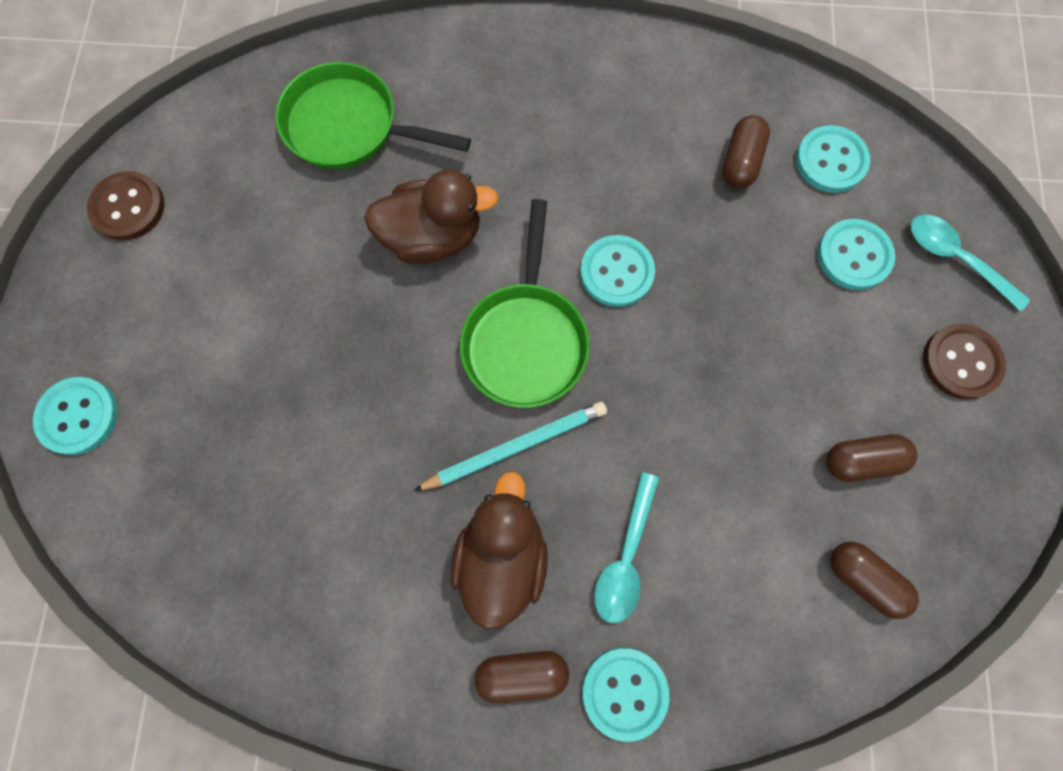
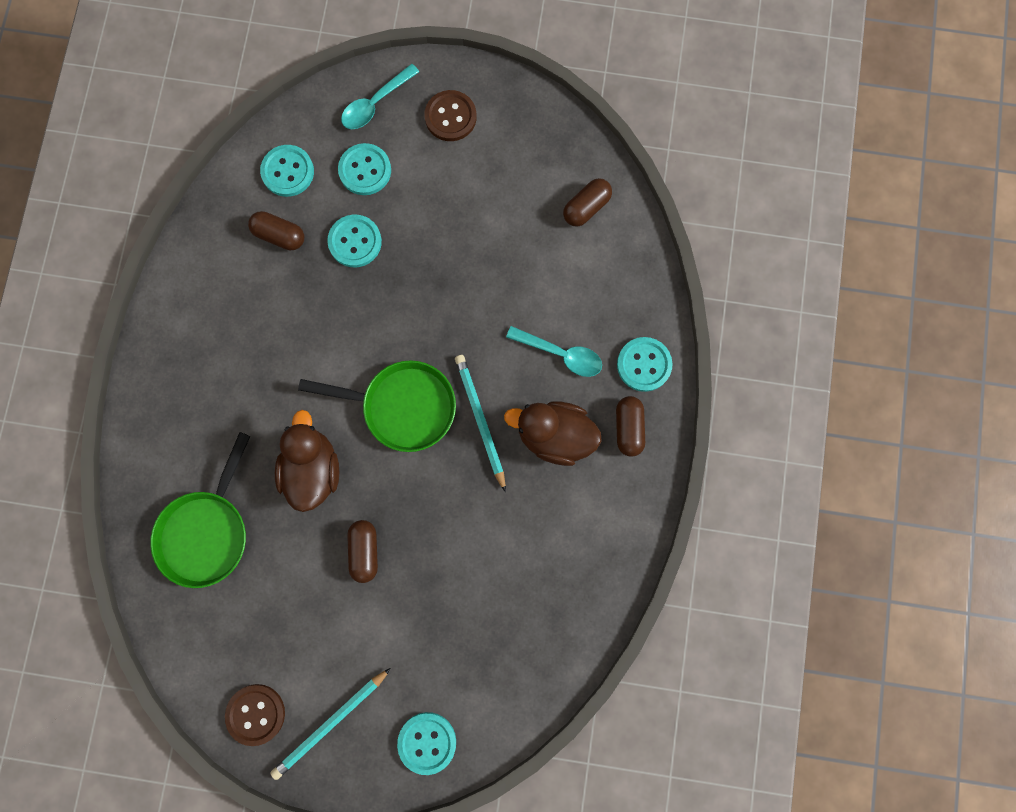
camera: 85 degrees left, 5 degrees up
(111, 295) = (331, 723): none -> turquoise pencil
(616, 272) = (358, 336): turquoise button -> turquoise button (355, 242)
(862, 461) = (511, 194): brown capsule -> brown capsule (364, 551)

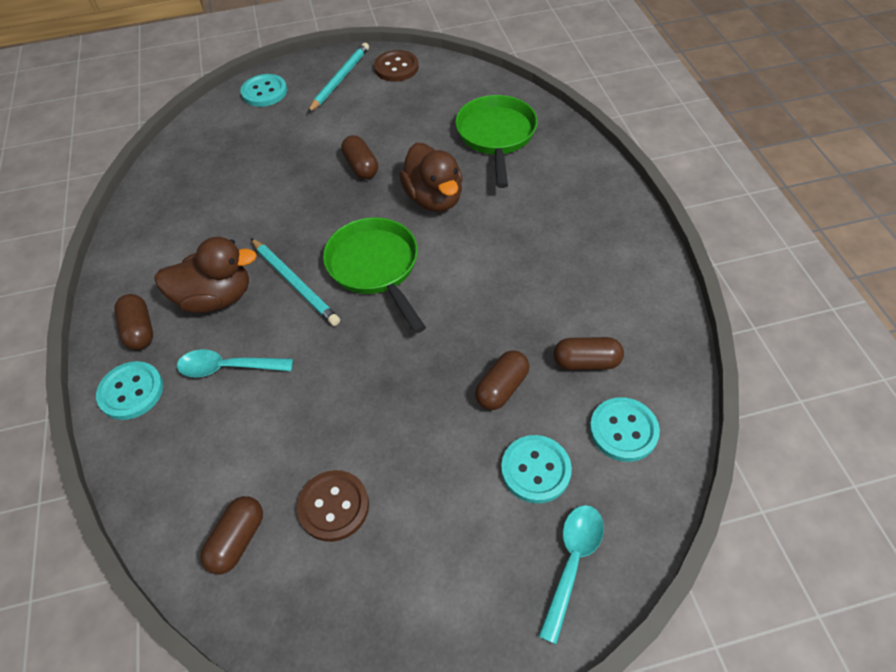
camera: 160 degrees right, 25 degrees down
(355, 242) = (502, 388): turquoise button -> brown capsule
(403, 406) = (375, 267): green pan -> green pan turned 75 degrees clockwise
(450, 117) = (463, 588): brown button -> brown button (333, 506)

